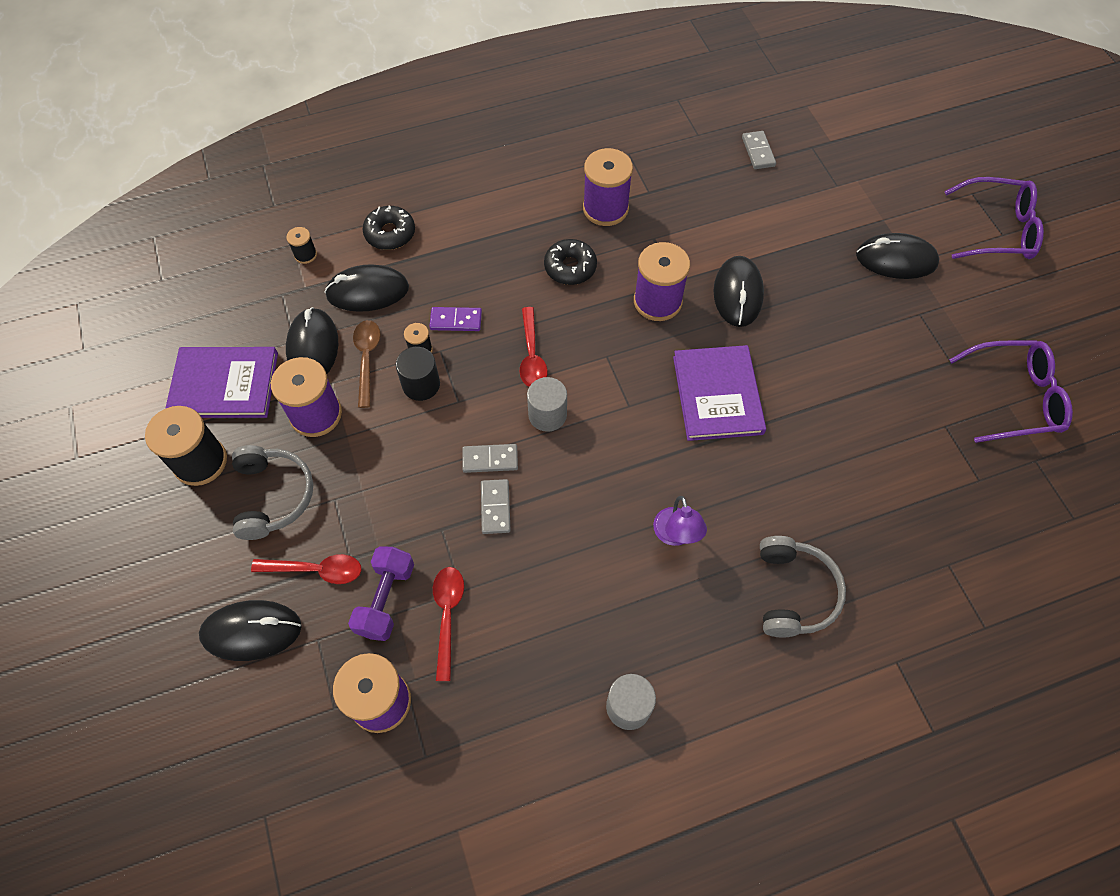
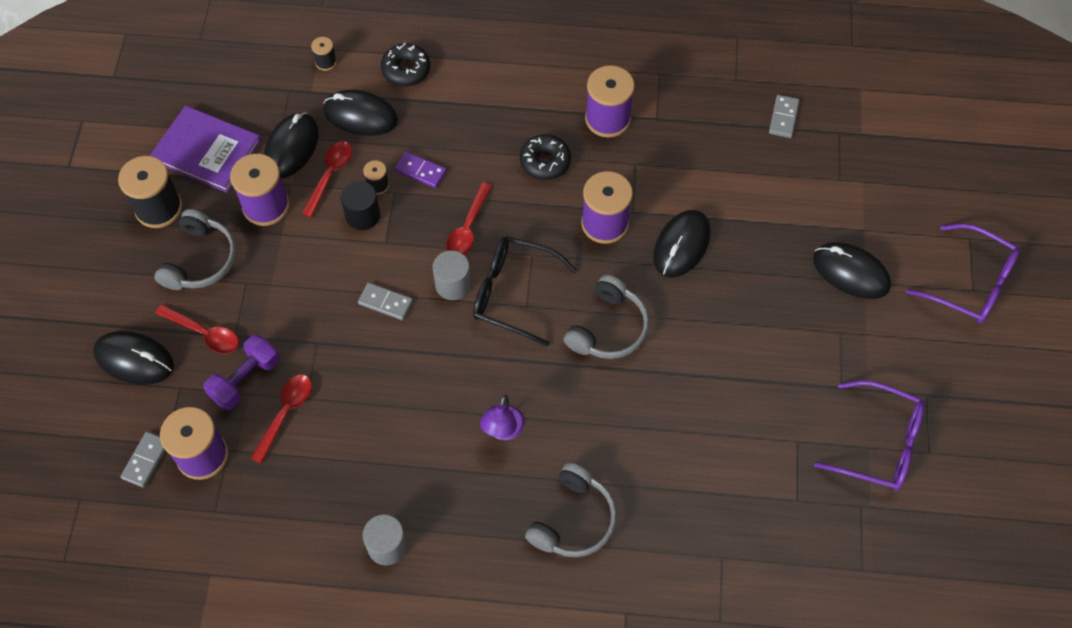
camera: 25 degrees right, 0 degrees up
(367, 359) = (330, 175): brown spoon -> red spoon
(495, 507) = (368, 344): grey domino -> grey domino (146, 460)
(609, 399) = (513, 293): none -> black glasses
(717, 395) = (608, 328): purple book -> grey headphones

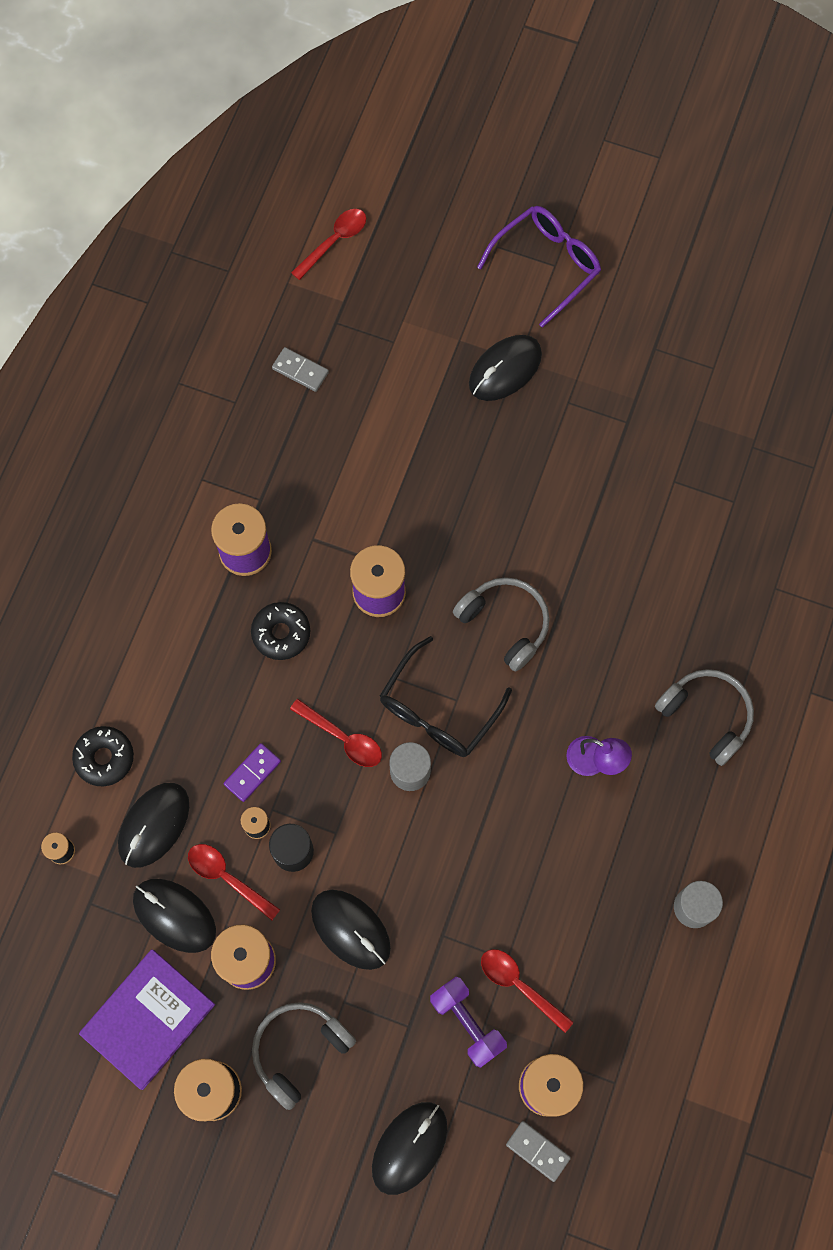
camera: 75 degrees left, 10 degrees up
(201, 260) = (299, 1050): grey headphones -> grey headphones turned 75 degrees counterclockwise
(204, 333) = (397, 1060): red spoon -> red spoon (334, 241)
(385, 302) = (412, 849): grey domino -> none
(681, 245) = (428, 522): black mouse -> black mouse (351, 929)
(880, 444) = (694, 408): purple glasses -> none

